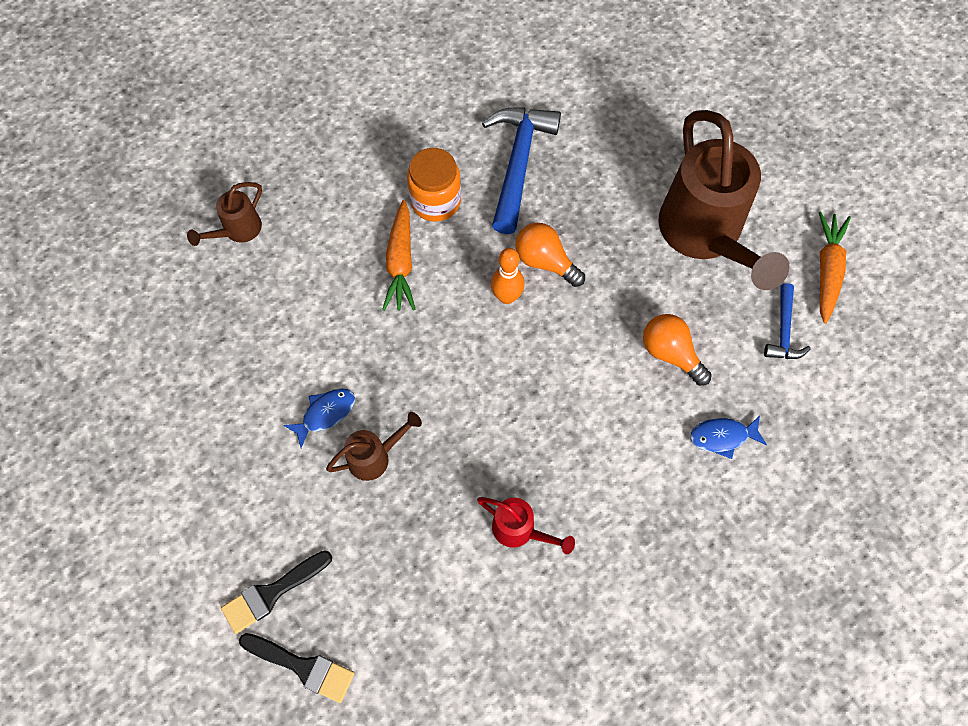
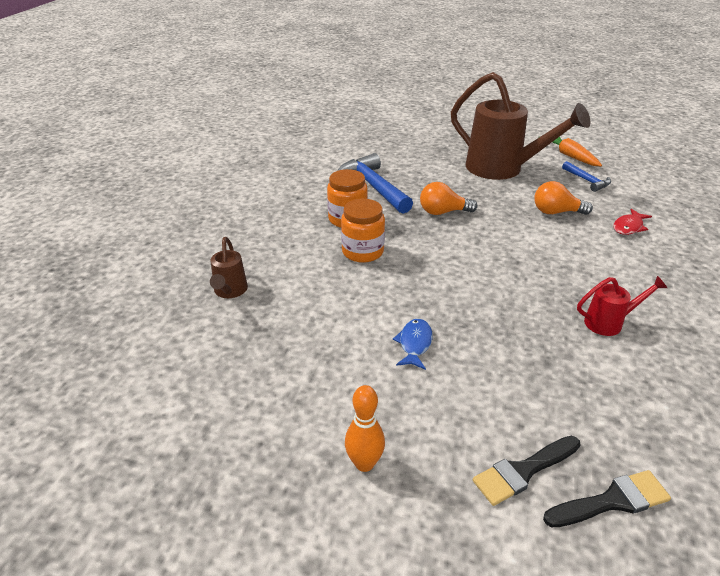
camera: 40 degrees left, 30 degrees down
(272, 593) = (523, 471): black brush -> black brush turned 45 degrees clockwise
(375, 457) = (477, 344): brown watering can -> none
(400, 263) = (362, 251): orange carrot -> orange jar
(507, 297) = (444, 234): orange bowling pin -> orange bowling pin (364, 463)
(722, 437) = (628, 227): blue fish -> red fish

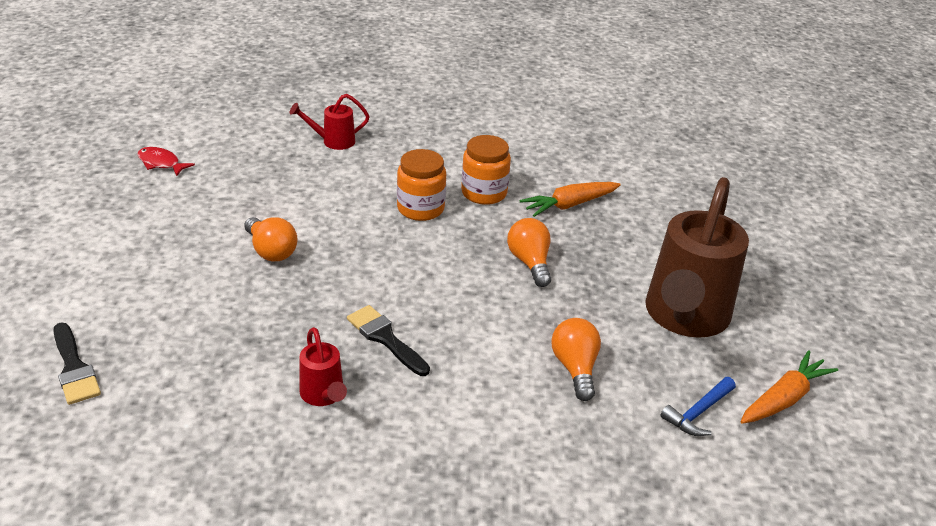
camera: 75 degrees right, 0 degrees up
(230, 291) = (333, 141): brown watering can -> red watering can
(364, 463) = (128, 232): orange bowling pin -> none
(373, 186) = (569, 205): blue hammer -> orange carrot
(414, 344) = (271, 251): blue fish -> orange light bulb
(523, 471) = (111, 317): black brush -> black brush (385, 338)
(628, 227) = (564, 446): red fish -> red fish (161, 163)

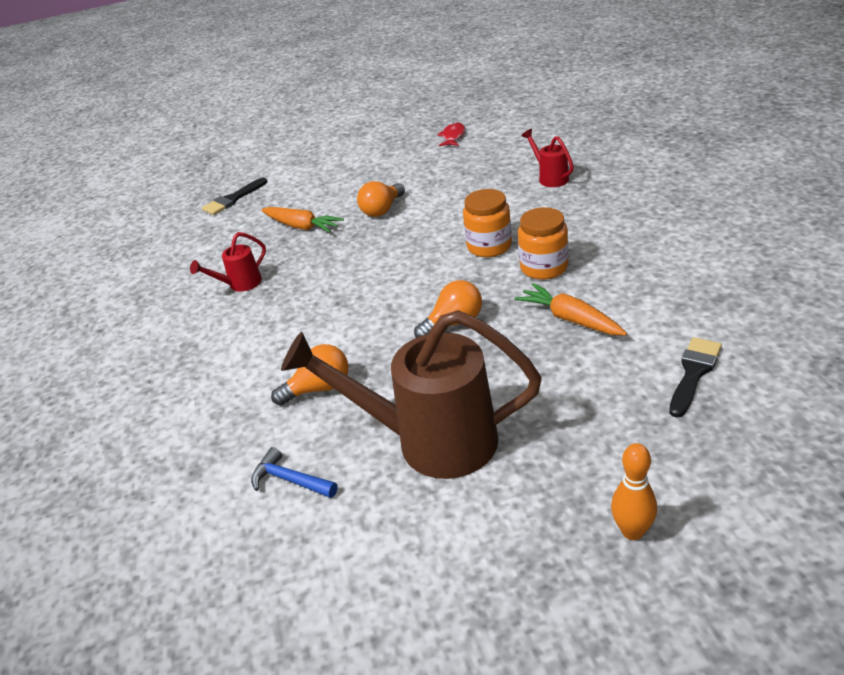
camera: 80 degrees right, 0 degrees up
(385, 338) = (310, 287): black brush -> black brush (694, 373)
(784, 398) = (336, 544): orange carrot -> orange carrot (302, 226)
(808, 256) = (632, 531): none -> orange bowling pin

